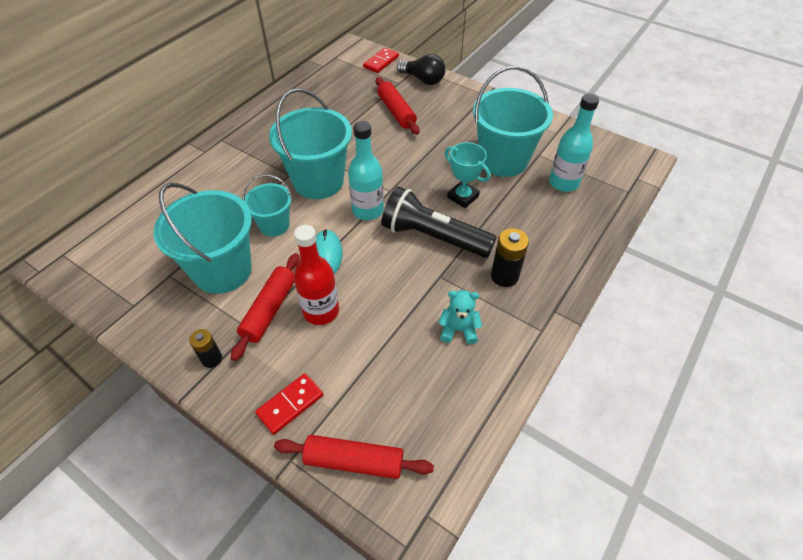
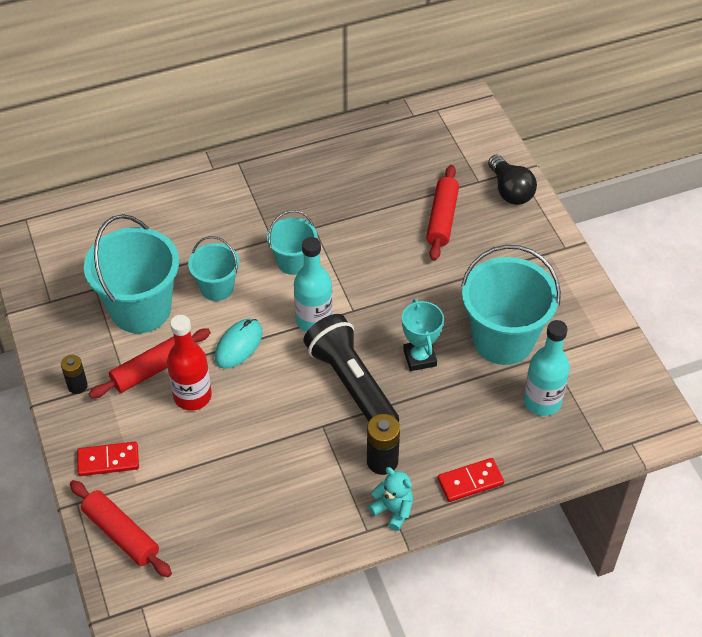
camera: 35 degrees right, 0 degrees up
(318, 181) = (293, 262): turquoise bucket -> turquoise bucket, size x0.56
(381, 62) = (483, 142): red domino -> red domino (470, 481)
(458, 330) = (294, 484): turquoise teddy bear -> turquoise teddy bear (393, 510)

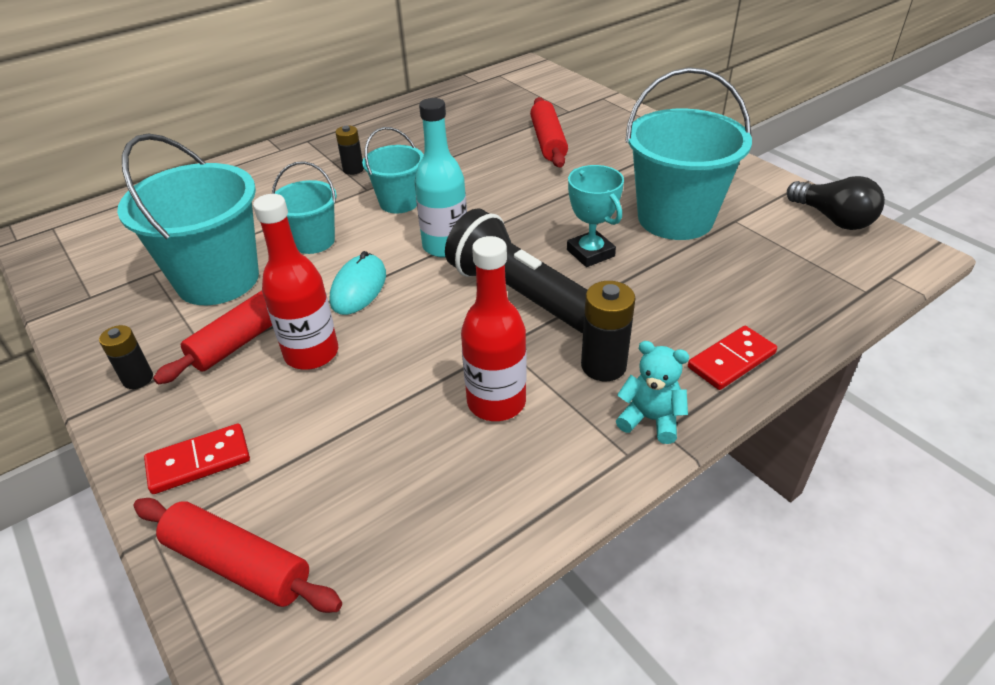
camera: 15 degrees left, 10 degrees down
(267, 211) = (353, 169): none -> black battery
(301, 469) = (496, 402): none -> red bottle
(510, 190) = (604, 111): black light bulb -> black light bulb (833, 219)
(542, 401) = (759, 261): turquoise bottle -> none

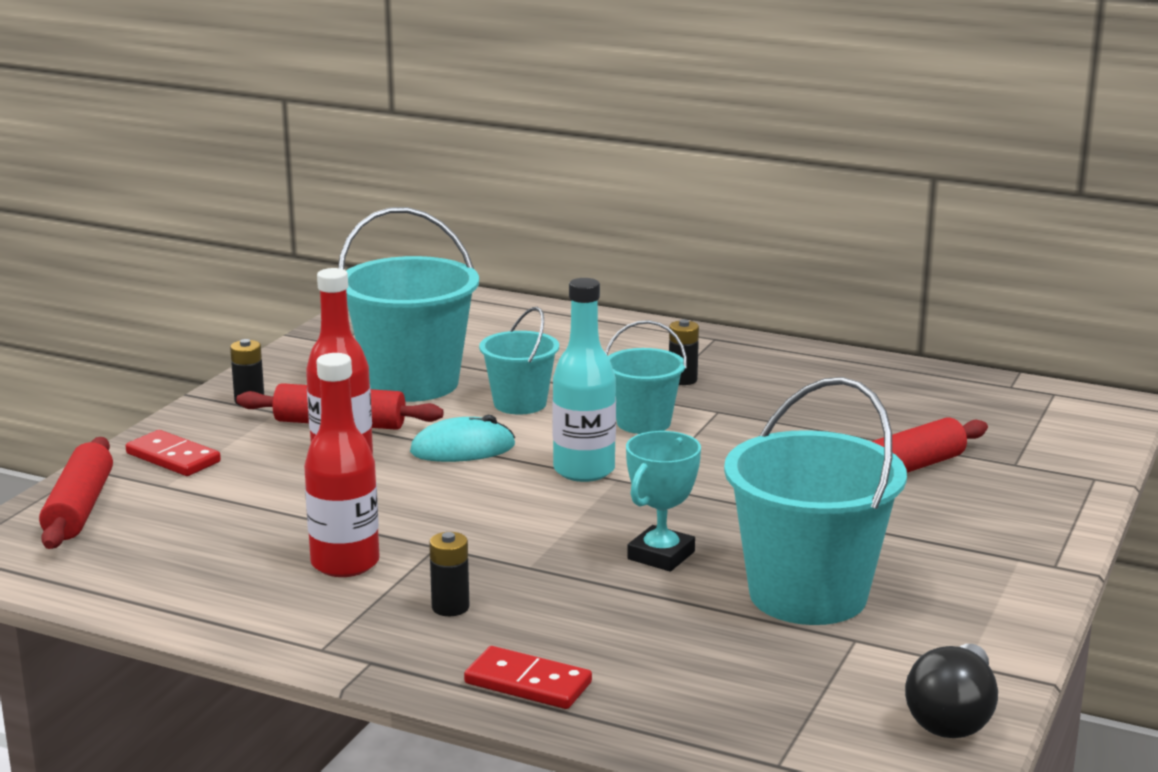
camera: 60 degrees right, 20 degrees down
(521, 294) = (535, 534): black flashlight -> none
(603, 366) = (450, 607): black battery -> black battery, size x0.66
(650, 419) = (384, 651): turquoise teddy bear -> none

